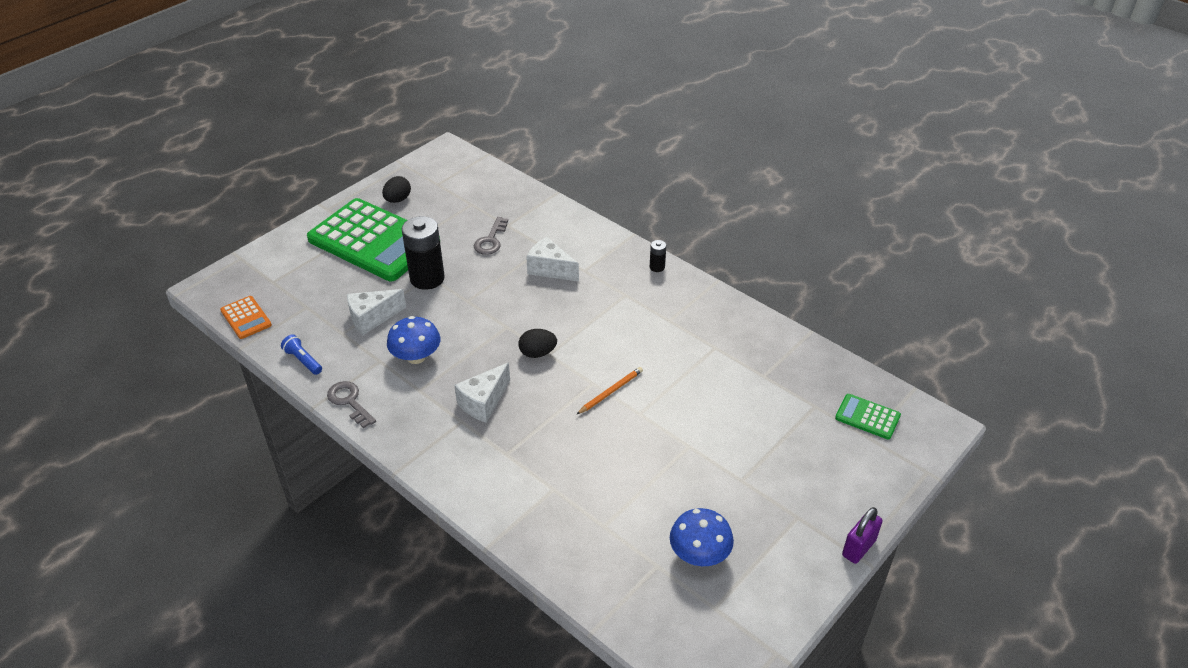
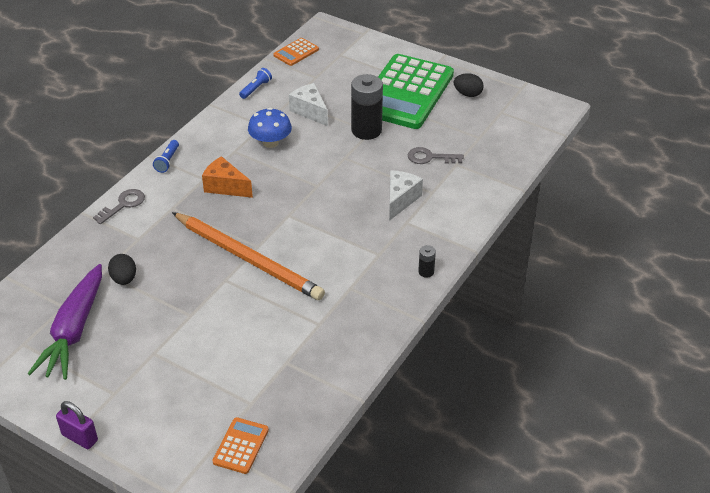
camera: 80 degrees right, 0 degrees up
(349, 402) = (216, 119): grey key -> grey key (123, 205)
(414, 454) = (167, 161): none -> blue flashlight
(483, 402) = (225, 187): white cheese -> orange cheese
(537, 353) = (287, 208): black egg -> black egg (124, 279)
(611, 392) = (248, 259): orange pencil -> orange pencil, size x2.45
(699, 554) = (74, 330): blue mushroom -> purple carrot
(867, 417) = (241, 446): green calculator -> orange calculator

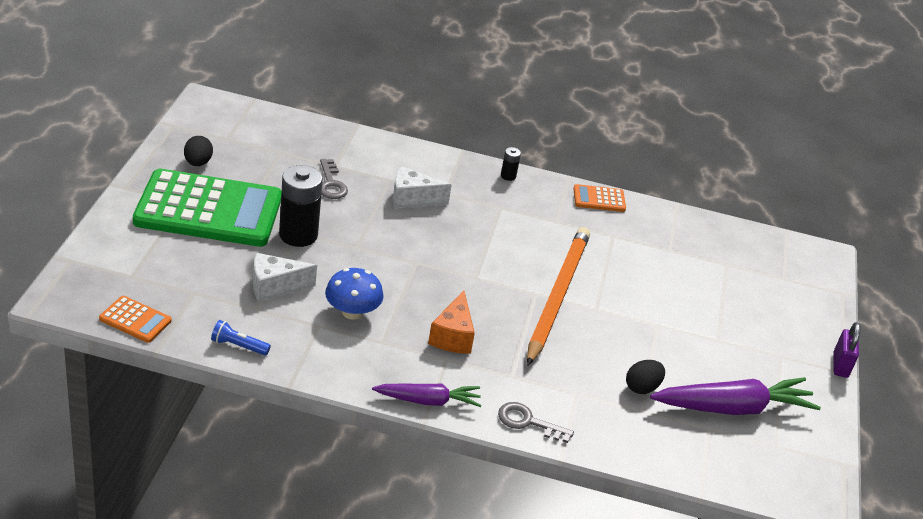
camera: 115 degrees left, 5 degrees down
(167, 161) = (428, 401): blue flashlight -> purple carrot
(241, 446) = (771, 262): orange calculator -> orange calculator (599, 199)
(310, 111) = (275, 287): white cheese -> white cheese turned 45 degrees clockwise

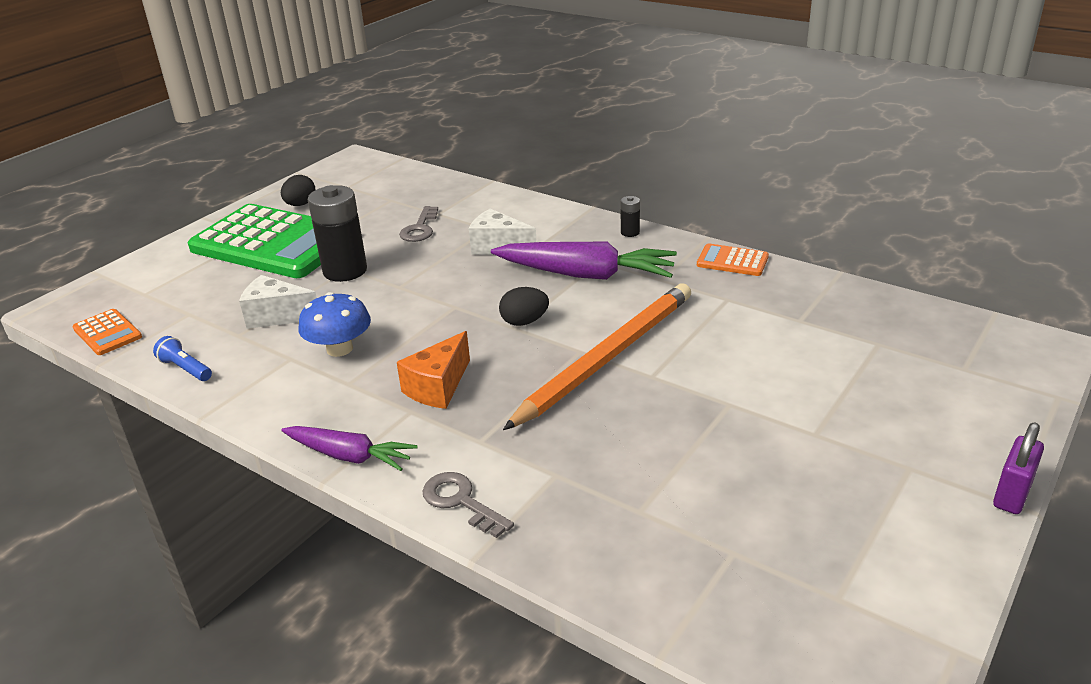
camera: 30 degrees right, 5 degrees down
(642, 387) = (657, 481): black egg -> black egg (524, 322)
(733, 408) = (789, 530): purple carrot -> purple carrot (585, 274)

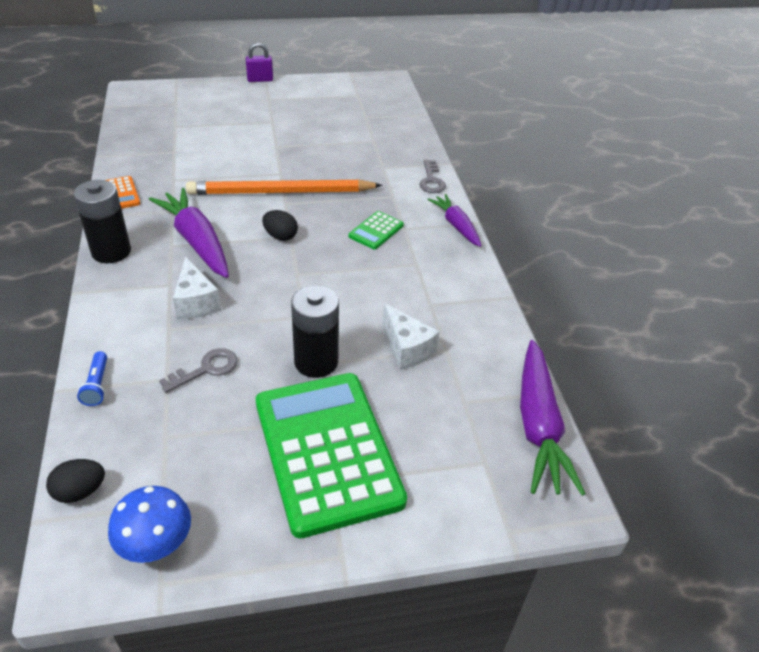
camera: 140 degrees left, 10 degrees up
(107, 333) = (538, 425): orange calculator -> purple carrot
(185, 369) = (500, 342): blue flashlight -> blue flashlight (97, 385)
(300, 204) = (238, 508): black egg -> black egg (80, 491)
(339, 349) = (396, 290): blue mushroom -> blue mushroom (155, 542)
(438, 387) = (376, 231): orange cheese -> green calculator
(630, 232) = (111, 251): black battery -> black battery, size x2.22

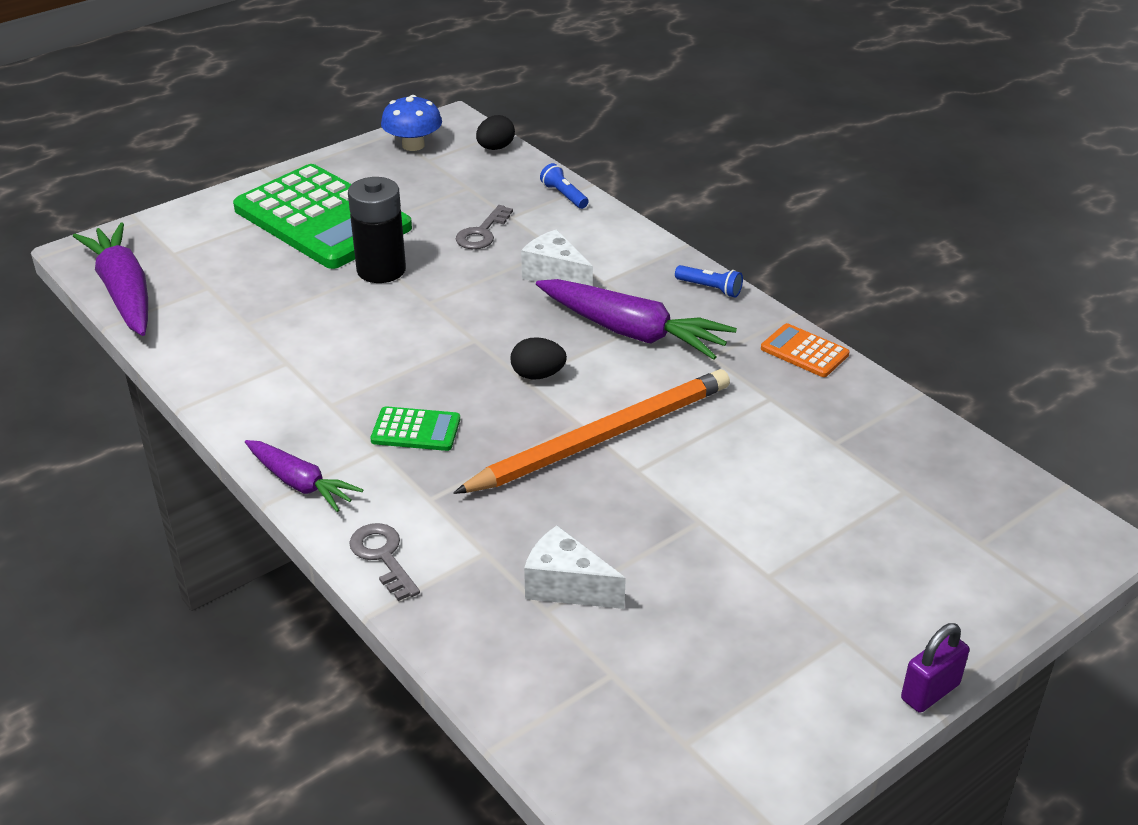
camera: 155 degrees right, 5 degrees down
(111, 251) = (710, 288): black battery -> blue flashlight
(376, 231) = (416, 430): green calculator -> green calculator turned 90 degrees clockwise
(406, 349) = (292, 310): white cheese -> white cheese (566, 586)

